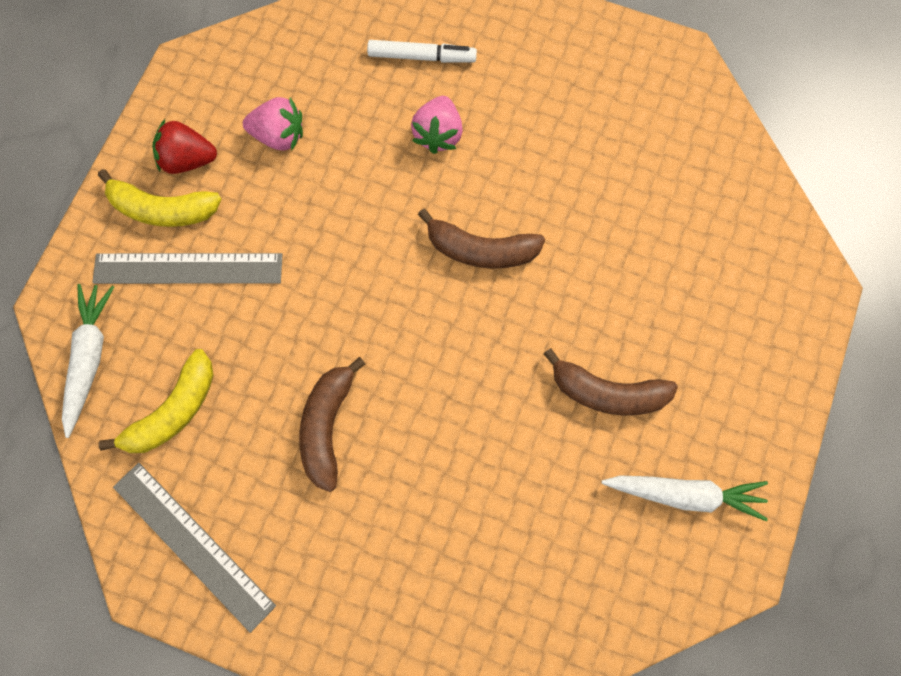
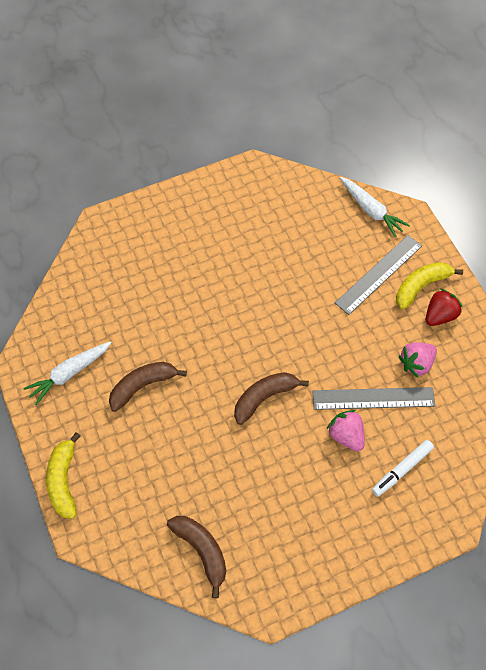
camera: 135 degrees right, 10 degrees down
(173, 411) = (315, 222): yellow banana -> yellow banana (64, 480)
(193, 545) = (252, 190): grey ruler -> grey ruler (373, 398)
(327, 426) = (249, 269): brown banana -> brown banana (202, 550)

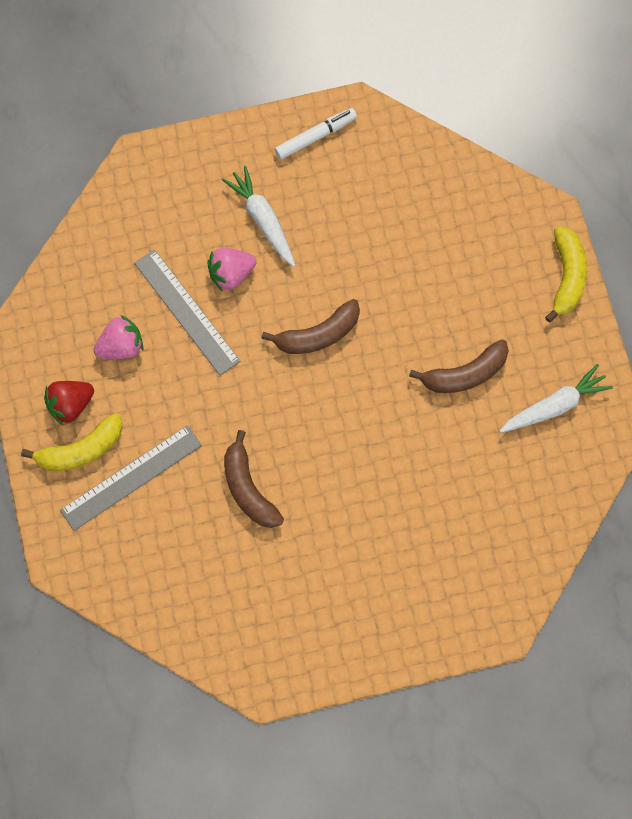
camera: 170 degrees left, 10 degrees up
(202, 550) = (419, 178): brown banana -> brown banana (248, 488)
(346, 435) = (231, 274): pink strawberry -> pink strawberry turned 90 degrees clockwise
(371, 210) = (112, 580): white carrot -> white carrot (263, 220)
(373, 398) = (186, 312): grey ruler -> grey ruler turned 45 degrees clockwise
(401, 469) = (178, 225): white marker -> white marker (315, 136)

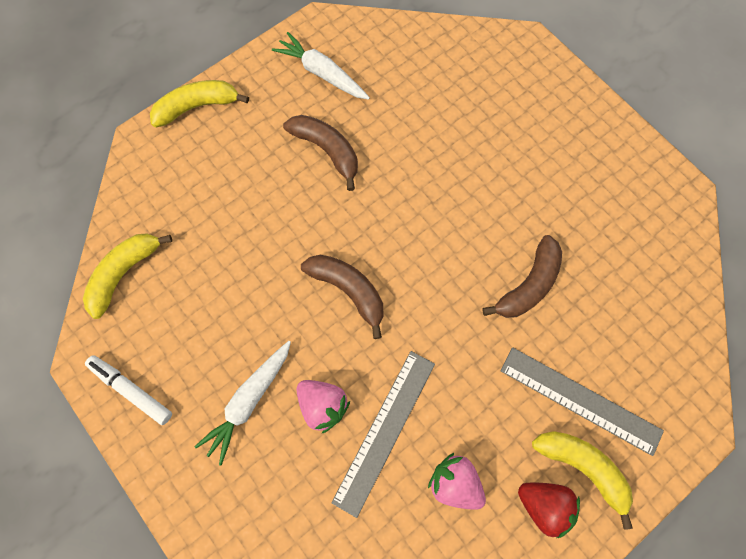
camera: 115 degrees left, 0 degrees up
(421, 162) = (125, 273): none -> yellow banana

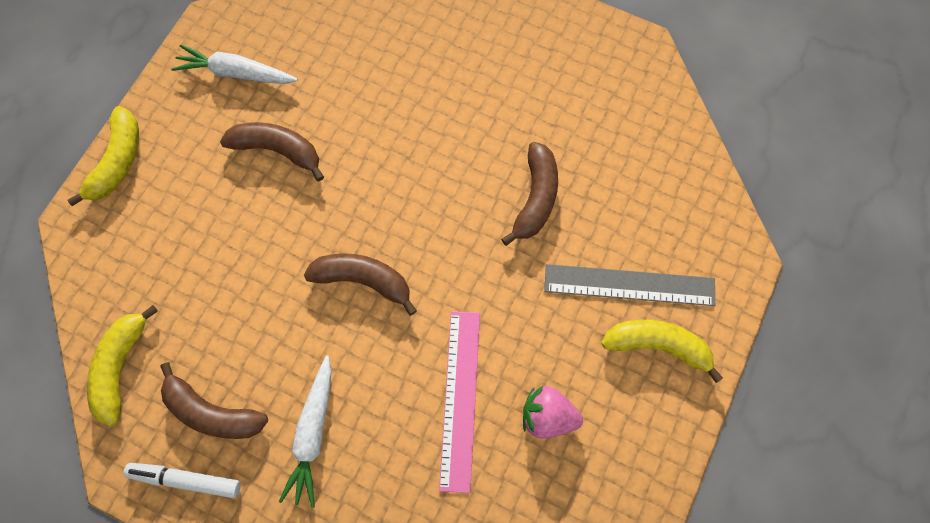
camera: 25 degrees left, 0 degrees up
(178, 344) = (213, 411): none -> brown banana
(197, 107) = (118, 161): yellow banana -> yellow banana turned 150 degrees clockwise
(323, 405) = (389, 402): pink strawberry -> none
(385, 431) = (460, 399): grey ruler -> pink ruler
(543, 504) = (637, 396): red strawberry -> none

